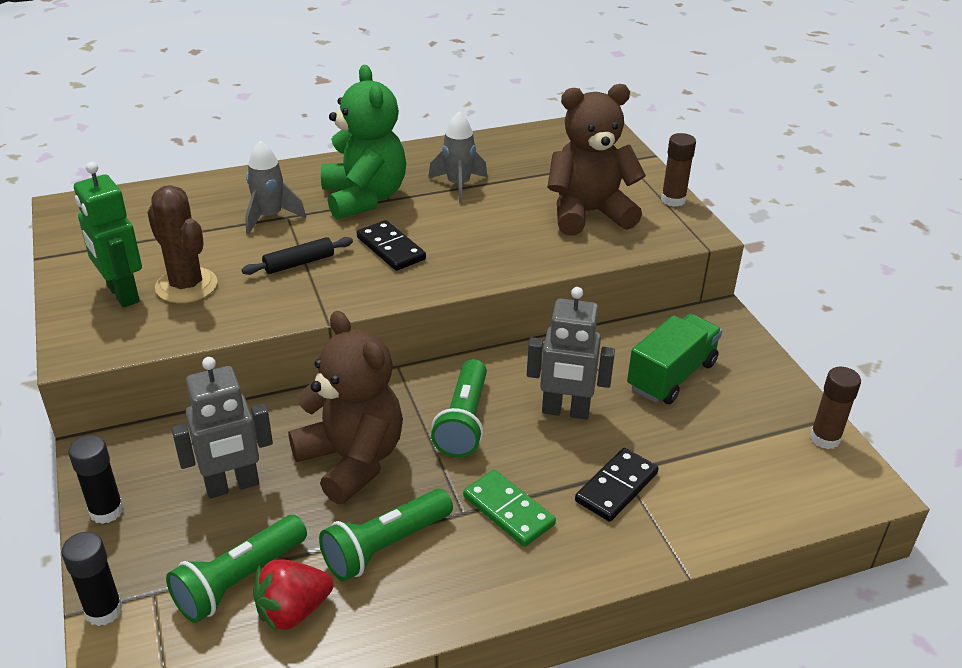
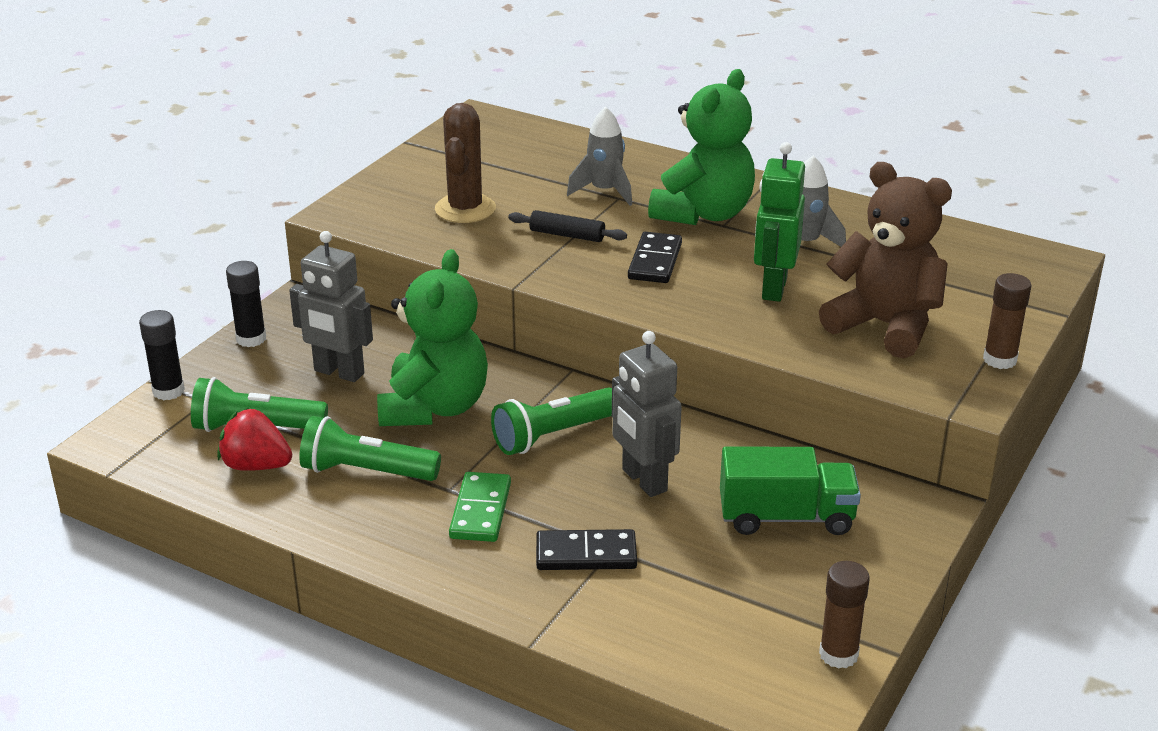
camera: 50 degrees right, 5 degrees down
(122, 294) = (417, 193): green robot -> green robot (773, 288)
(352, 460) = (434, 407): brown teddy bear -> green teddy bear

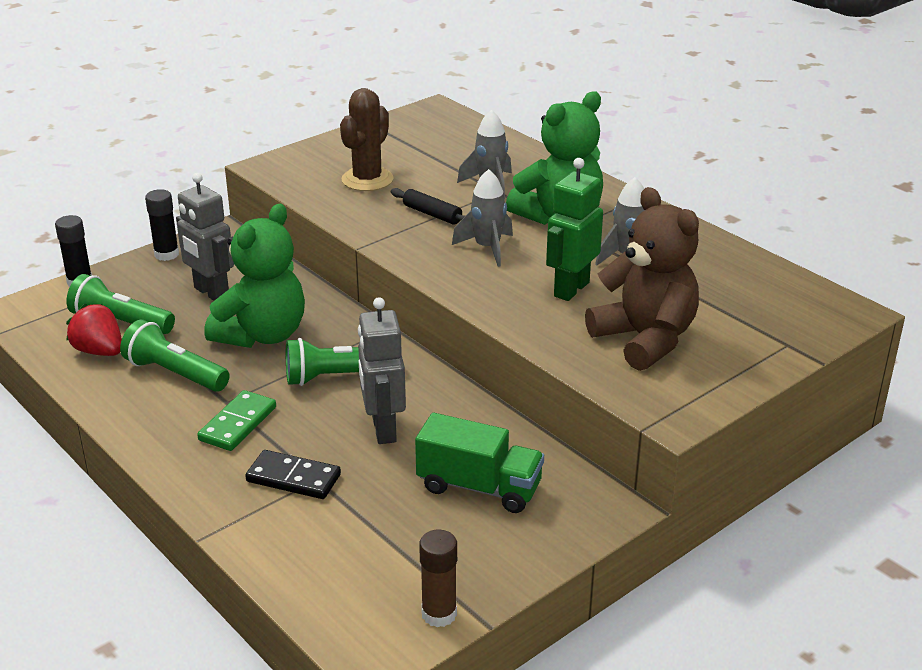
camera: 20 degrees right, 0 degrees up
(654, 261) = (487, 248): black domino -> grey rocket
(999, 360) = (728, 390): brown glue stick -> none

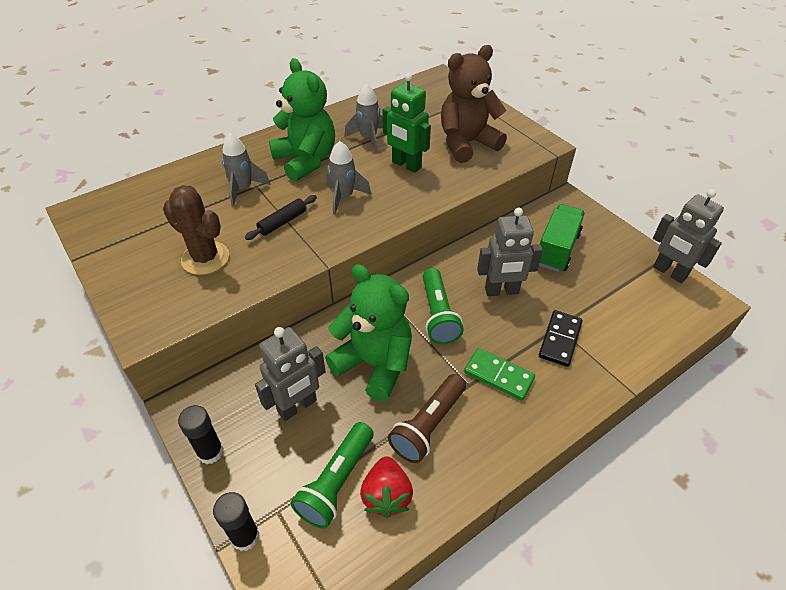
camera: 85 degrees left, 15 degrees up
(99, 351) = (386, 495): red strawberry -> red strawberry turned 45 degrees counterclockwise
(175, 373) = (428, 425): green flashlight -> brown flashlight
(439, 614) = (669, 272): brown glue stick -> grey robot

